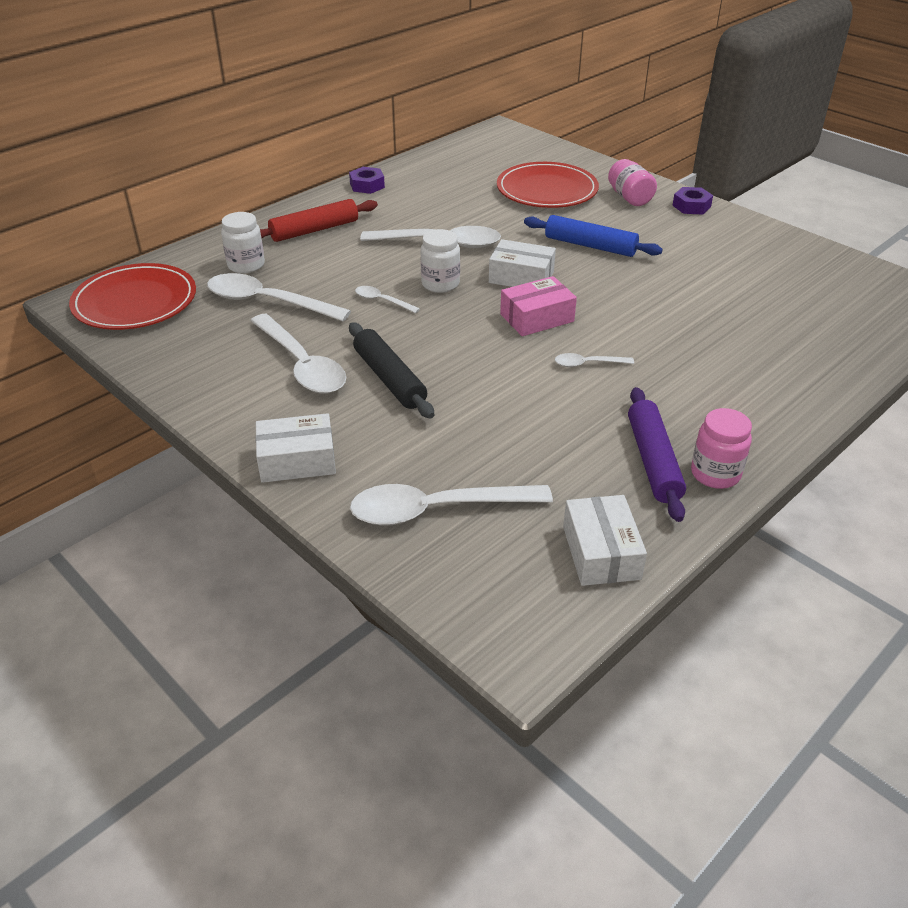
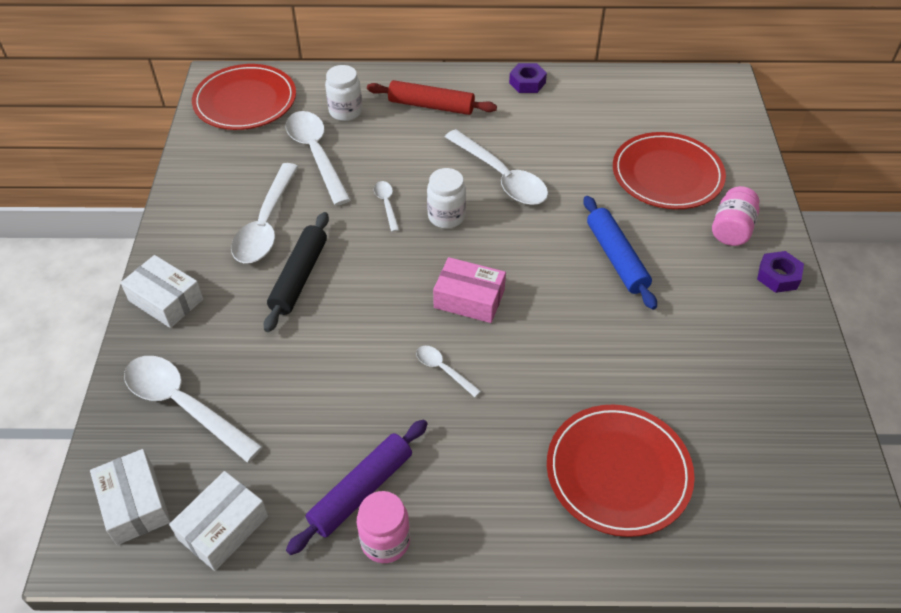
camera: 45 degrees right, 10 degrees up
(521, 277) = (514, 251): white box -> white box (135, 504)
(773, 345) = (618, 472): none -> red plate

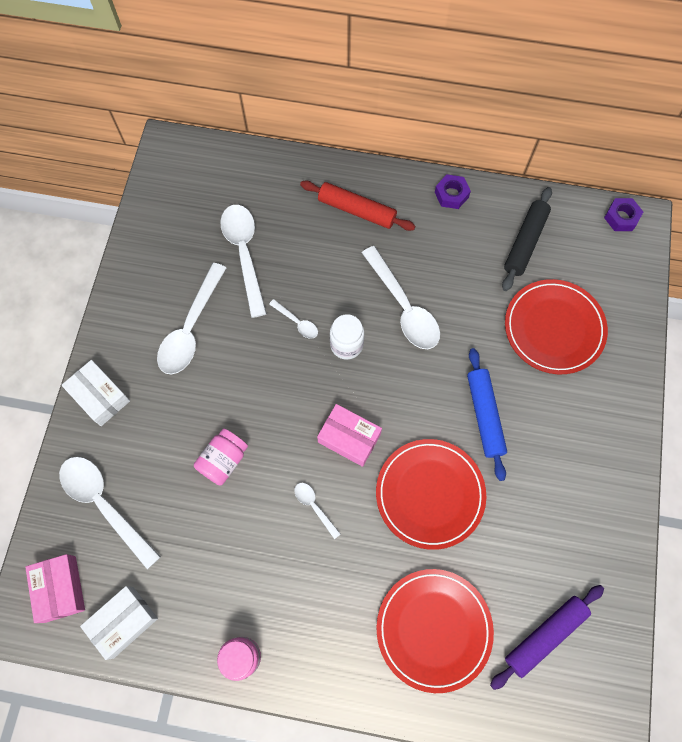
camera: 10 degrees right, 20 degrees up
(135, 504) = (60, 589): white box -> pink box
(245, 101) = (190, 179): red plate -> red plate (430, 494)
(299, 277) = (211, 390): black rolling pin -> black rolling pin (525, 242)
(345, 111) = (278, 205): white jar -> none
(361, 490) = (231, 609): purple rolling pin -> purple rolling pin (544, 635)
(386, 204) = (297, 322): white spoon -> white spoon turned 135 degrees clockwise
(731, 229) = (594, 401): pink jar -> pink jar (223, 460)
(778, 276) = (621, 459): purple nut -> purple nut (621, 217)

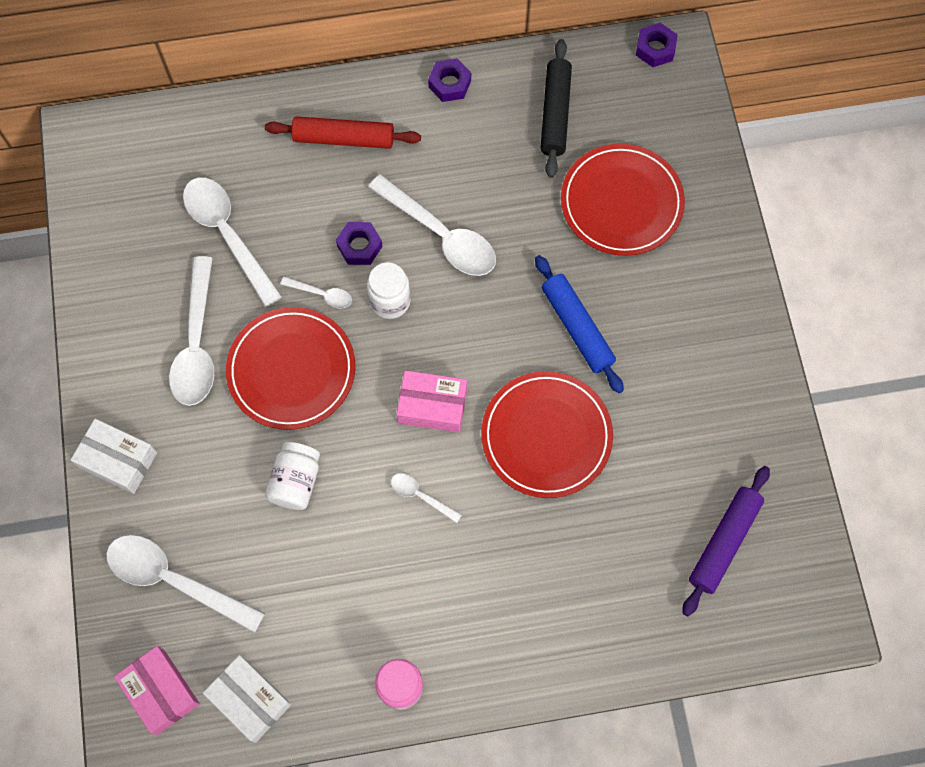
camera: 20 degrees left, 0 degrees up
(123, 622) = (250, 700): white box -> white box turned 75 degrees counterclockwise
(223, 460) = (296, 482): pink jar -> white jar
(339, 295) = (359, 246): none -> purple nut
(433, 629) = (602, 579): red plate -> red plate (291, 370)

